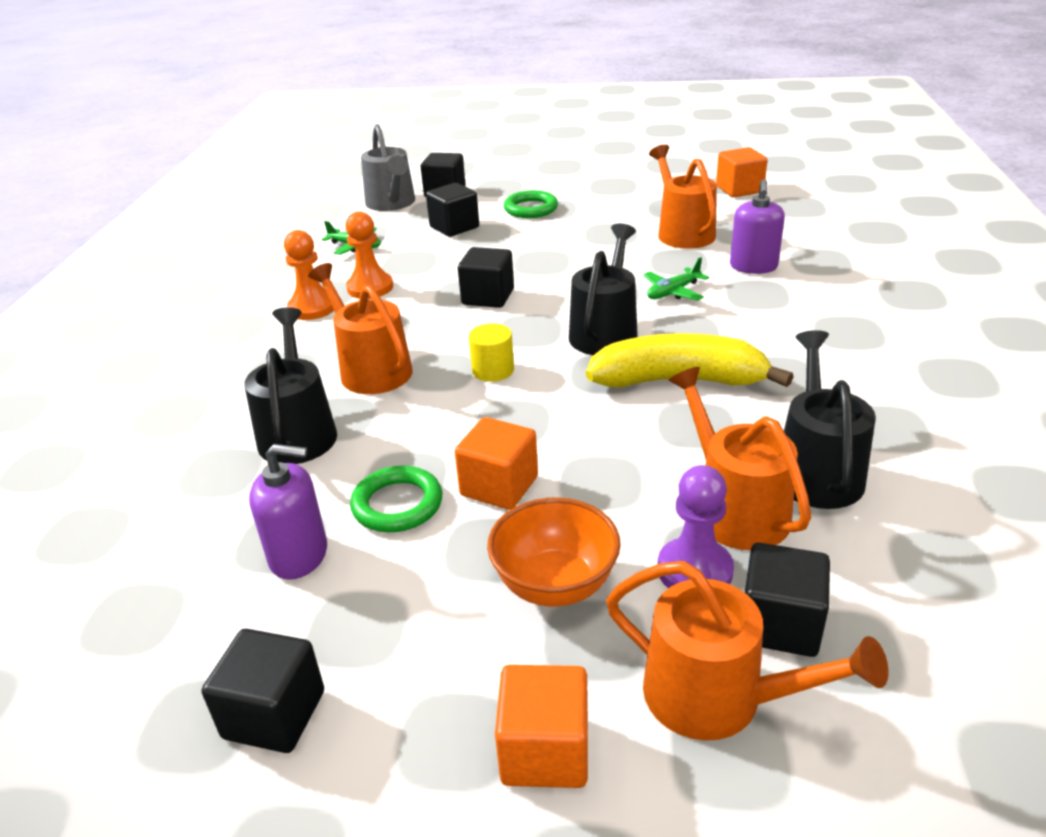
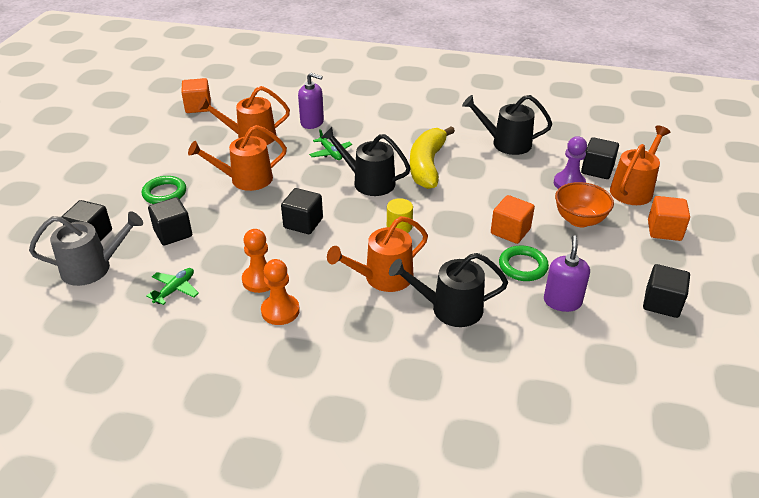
camera: 85 degrees left, 5 degrees up
(735, 509) = (531, 167): orange watering can -> orange watering can (246, 179)

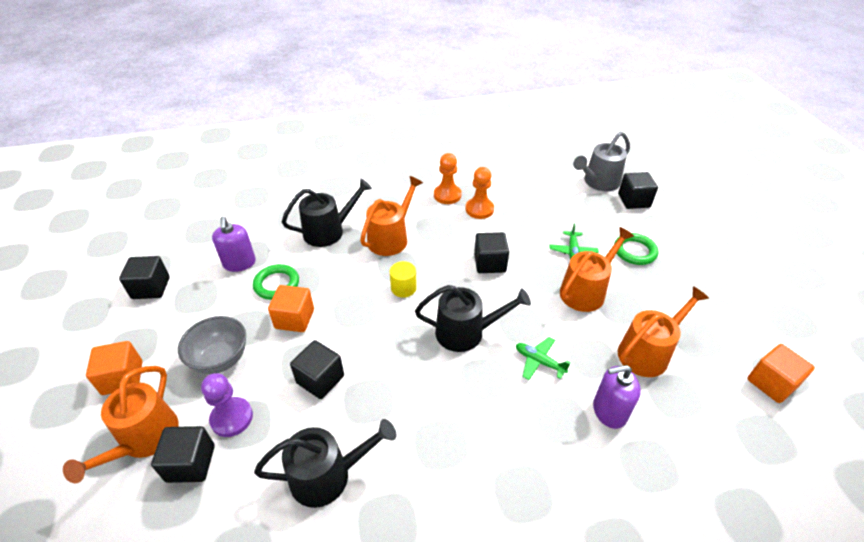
camera: 155 degrees right, 5 degrees up
(173, 233) = (580, 221): black cube -> black cube (320, 379)
(175, 289) = (528, 186): green plane -> green plane (572, 251)
(427, 165) = (417, 384): yellow banana -> none
(579, 220) = (221, 359): orange bowl -> grey bowl

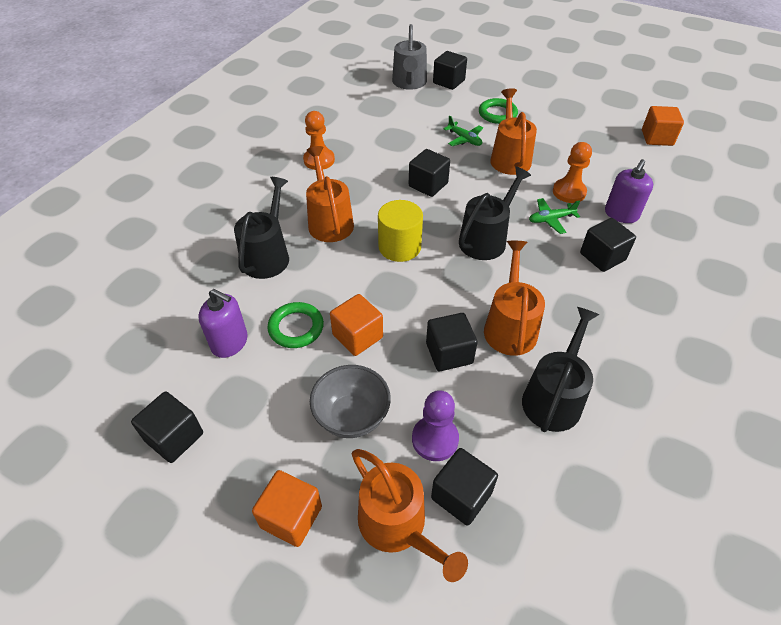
camera: 50 degrees left, 5 degrees up
(403, 288) = (399, 247): yellow cylinder -> yellow cylinder, size x1.55
(479, 209) = (360, 154): orange pawn -> orange pawn (569, 192)
(532, 425) = (602, 257): none -> black cube
(647, 352) = (590, 167): orange watering can -> orange watering can (510, 327)

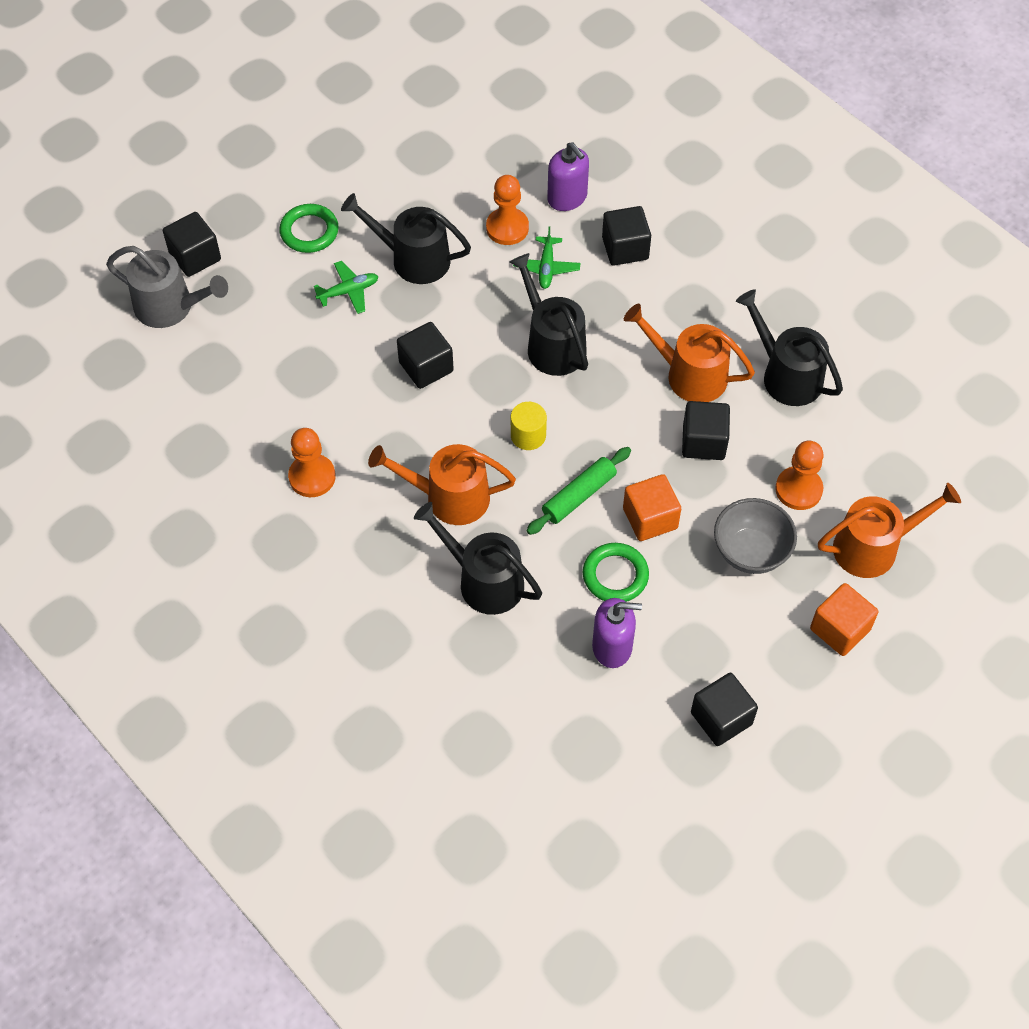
camera: 70 degrees left, 10 degrees up
(230, 342) = (612, 646): purple soap dispenser -> purple soap dispenser turned 45 degrees clockwise
(360, 287) = (579, 496): none -> green rolling pin
(399, 247) = (528, 435): yellow cylinder -> yellow cylinder, size x0.65
(435, 439) = (798, 489): purple pawn -> orange pawn
(461, 495) = (860, 488): black cube -> none
(509, 158) = (413, 259): orange watering can -> black watering can
(657, 138) = (448, 90): orange cube -> none

